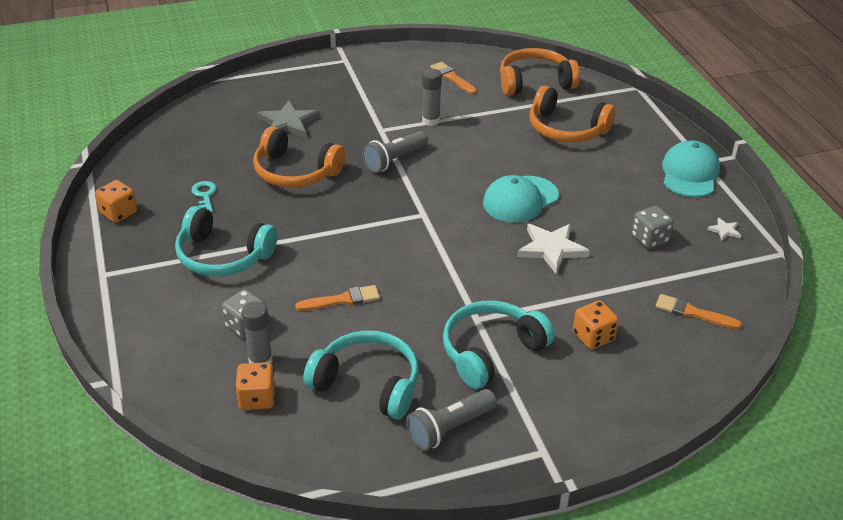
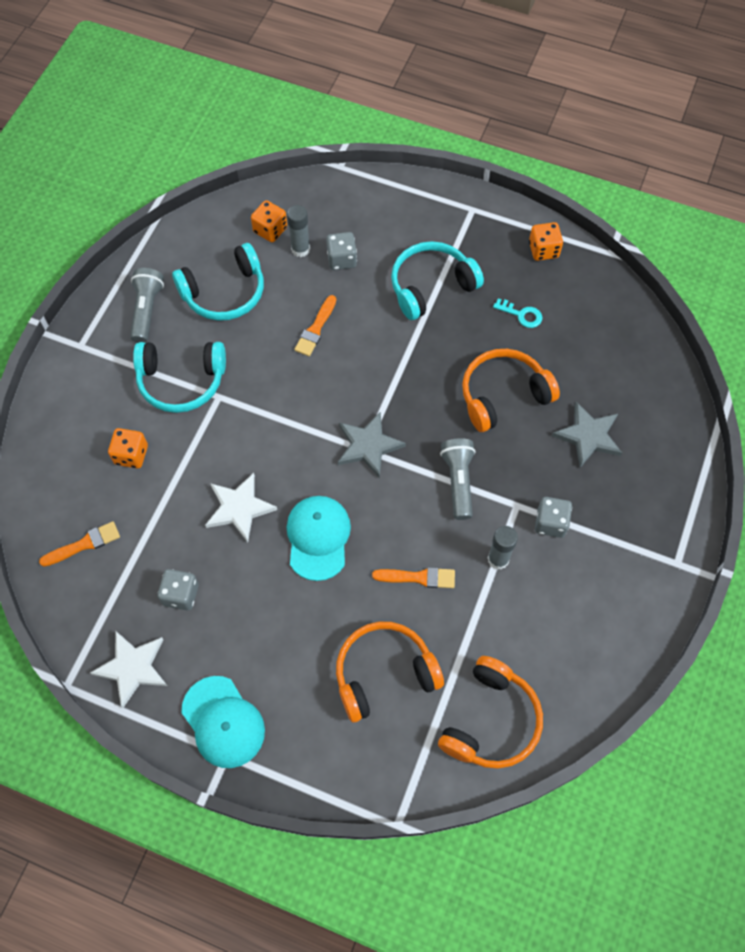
camera: 130 degrees right, 25 degrees up
(377, 112) = (550, 523): none -> grey dice
(418, 214) = (368, 445): none -> grey star
(452, 78) = (563, 642): orange brush -> orange brush (418, 577)
(491, 352) = (181, 381): turquoise headphones -> turquoise headphones turned 90 degrees clockwise
(724, 230) = (132, 667): white star -> white star, size x2.12

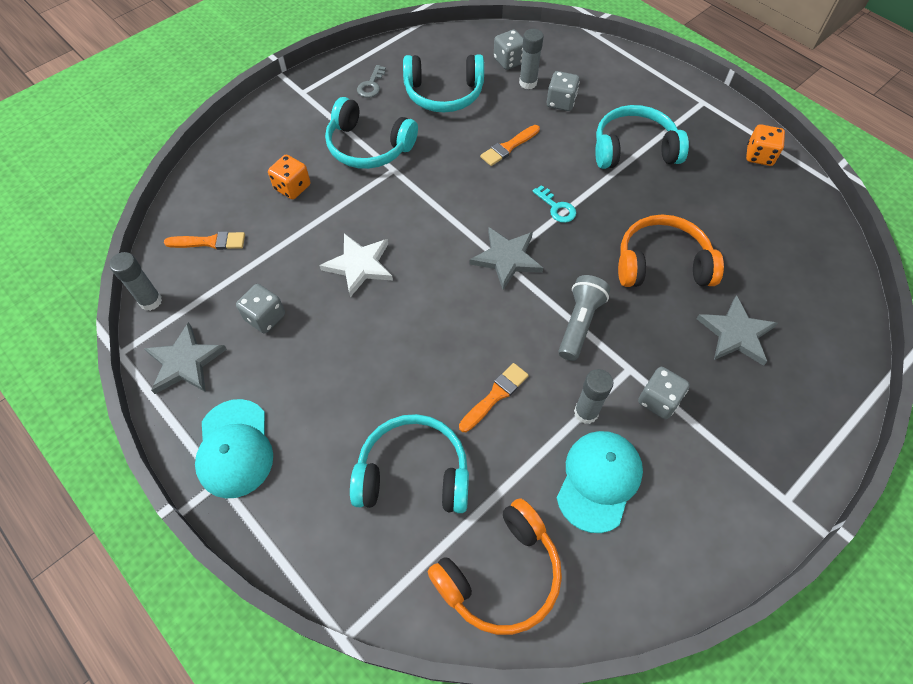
camera: 25 degrees right, 5 degrees down
(63, 626) = (150, 301): none -> grey glue stick
(132, 667) = (185, 362): white star -> grey star
(147, 310) = (371, 85): grey flashlight -> grey key
(270, 230) = (509, 61): orange dice -> grey dice
(318, 538) = (417, 319): turquoise cap -> turquoise cap (599, 480)
(384, 673) = (413, 473): orange headphones -> turquoise headphones
(418, 577) = (495, 396): orange brush -> orange brush turned 75 degrees counterclockwise
(521, 315) = (712, 202): turquoise key -> turquoise key (556, 208)

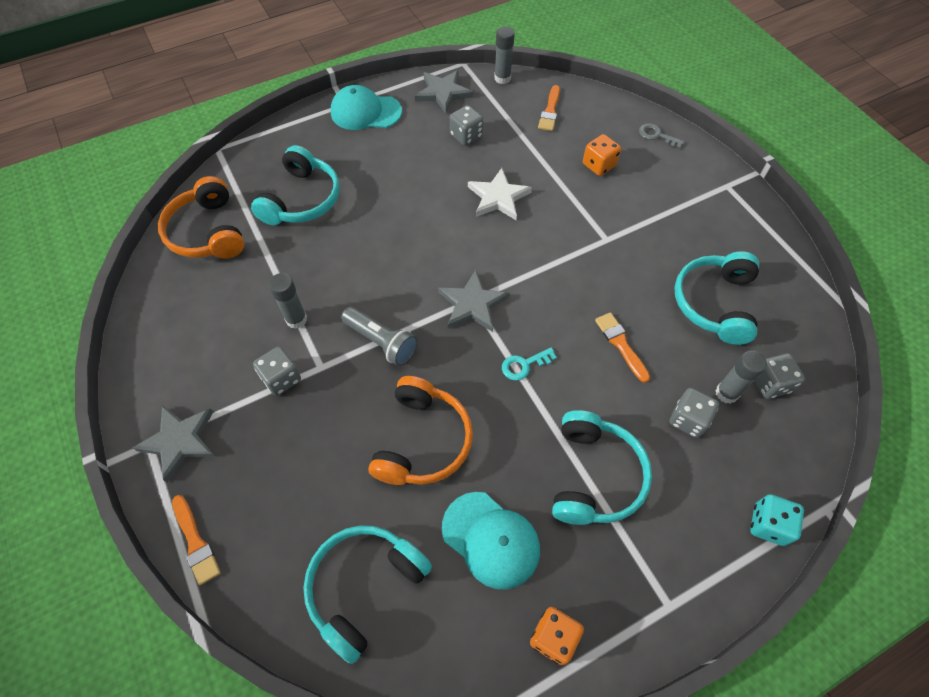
camera: 105 degrees right, 0 degrees up
(368, 146) = (641, 225): turquoise headphones -> turquoise headphones (364, 587)
(371, 85) = (734, 242): grey key -> grey key (656, 135)
(495, 396) = (339, 261): orange brush -> orange brush (196, 542)
(599, 480) = (238, 310): turquoise cap -> turquoise cap (491, 539)
(621, 59) = (768, 524): none -> turquoise dice
(736, 333) = (316, 478): grey star -> grey star (179, 441)

